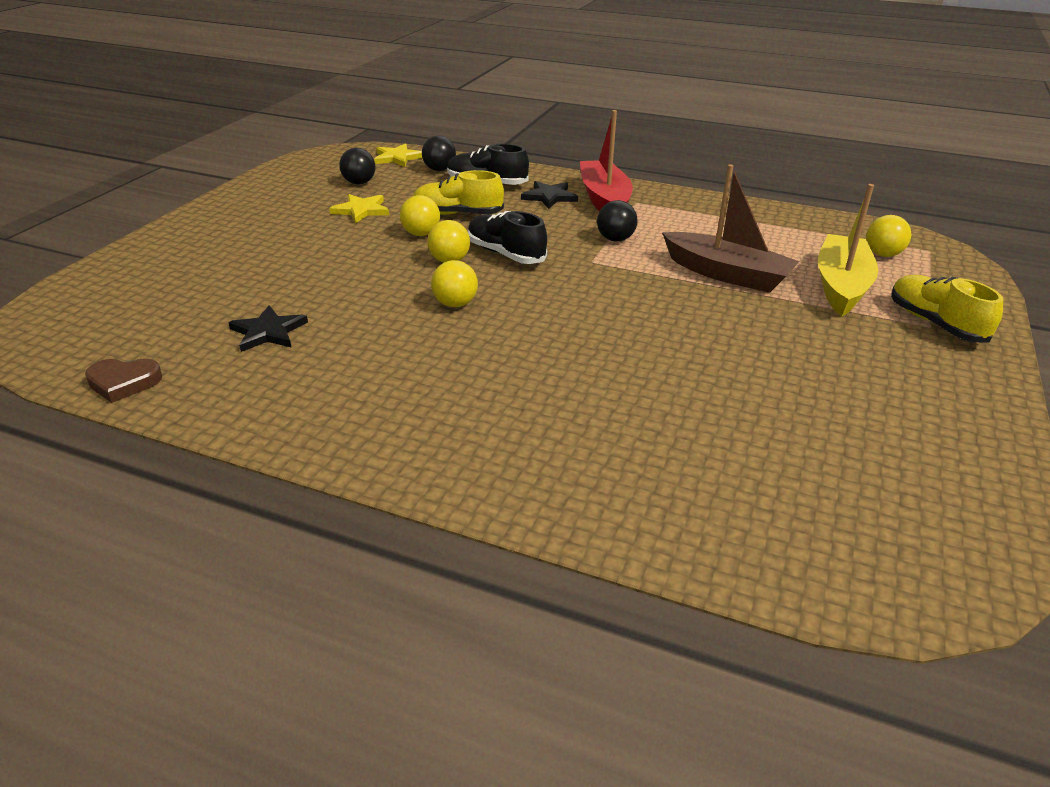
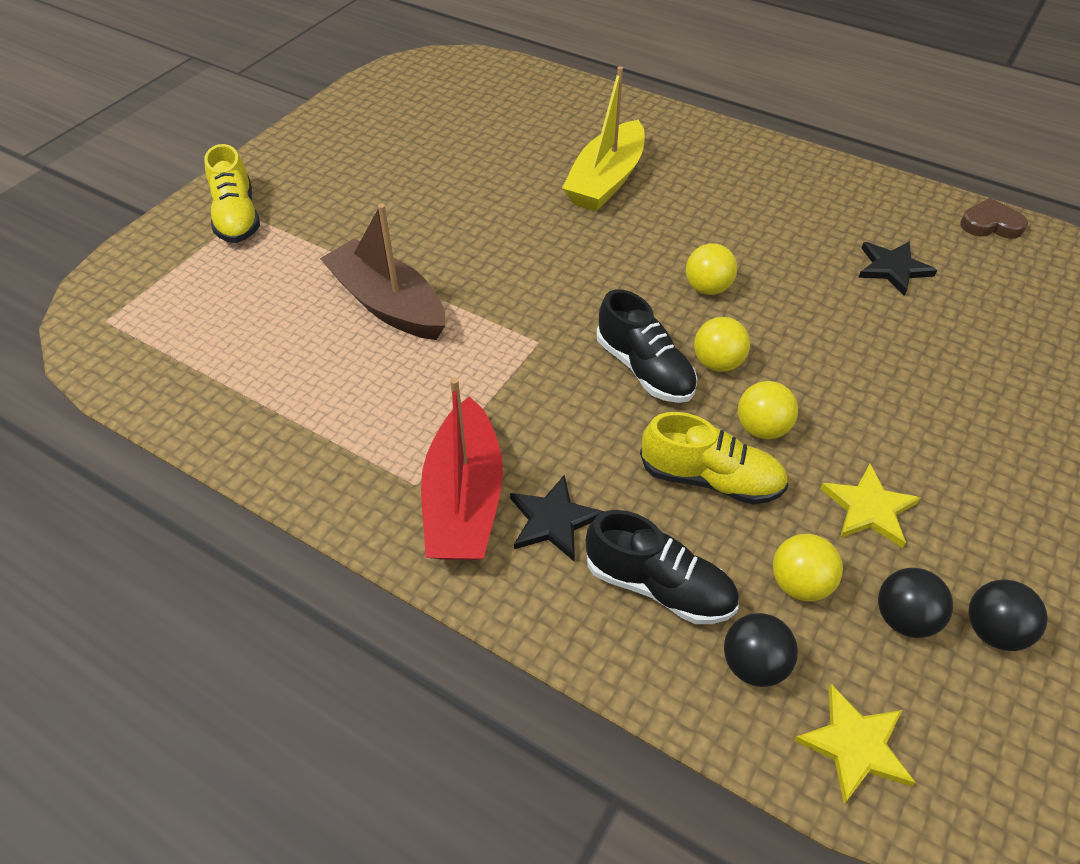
camera: 170 degrees left, 15 degrees up
(615, 239) = (490, 387): black ball -> black ball (993, 630)
(841, 286) = (276, 274): yellow boat -> yellow boat (606, 181)
(882, 254) = (171, 320): yellow ball -> yellow ball (799, 583)

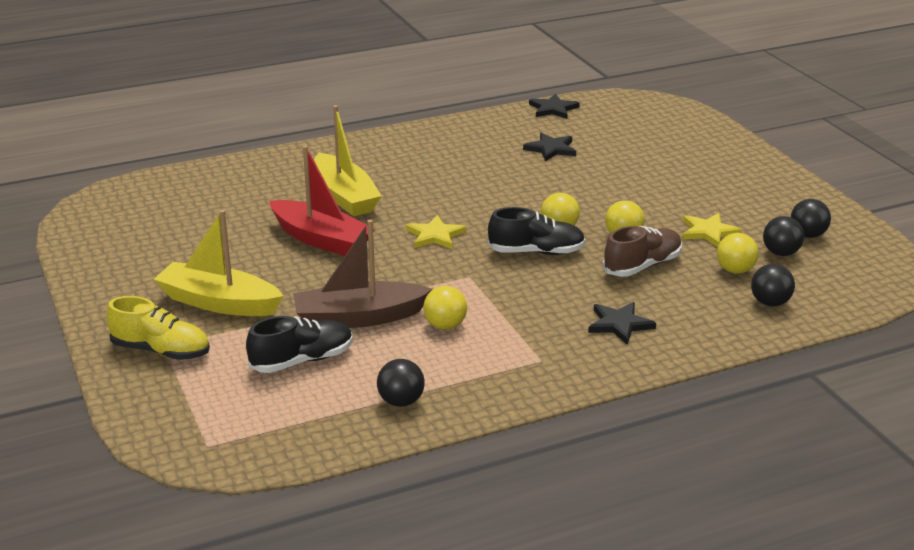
camera: 55 degrees left, 20 degrees down
(257, 410) = (401, 401): none -> black ball
(340, 207) = (219, 303): none -> yellow boat
(464, 500) = (572, 348): red boat -> red boat (321, 239)
(659, 586) = (697, 309): black shoe -> black shoe (302, 360)
(707, 288) = (494, 206): yellow ball -> yellow ball (445, 325)
(710, 479) = (642, 266): yellow shoe -> brown shoe
(855, 745) = (836, 296): yellow star -> yellow star (435, 235)
(990, 224) = (553, 109): brown heart -> black star

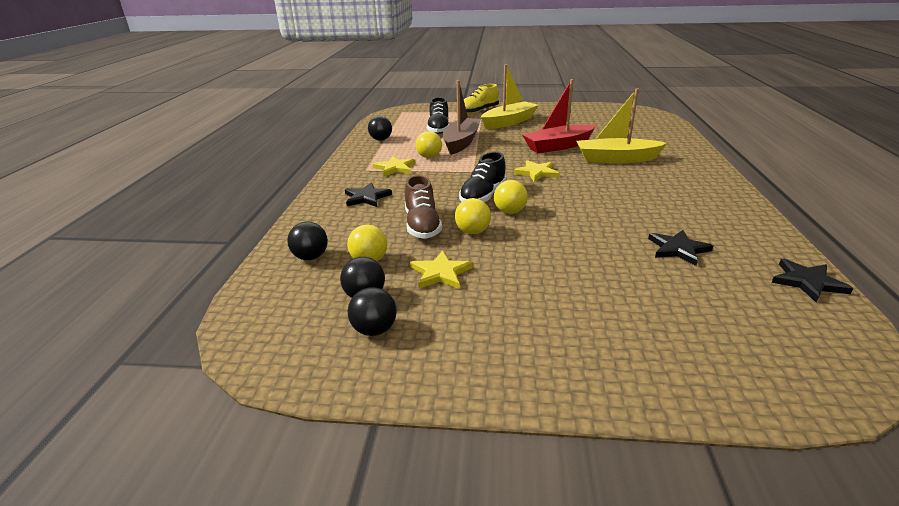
camera: 120 degrees right, 0 degrees up
(511, 339) = (395, 168): none -> yellow star

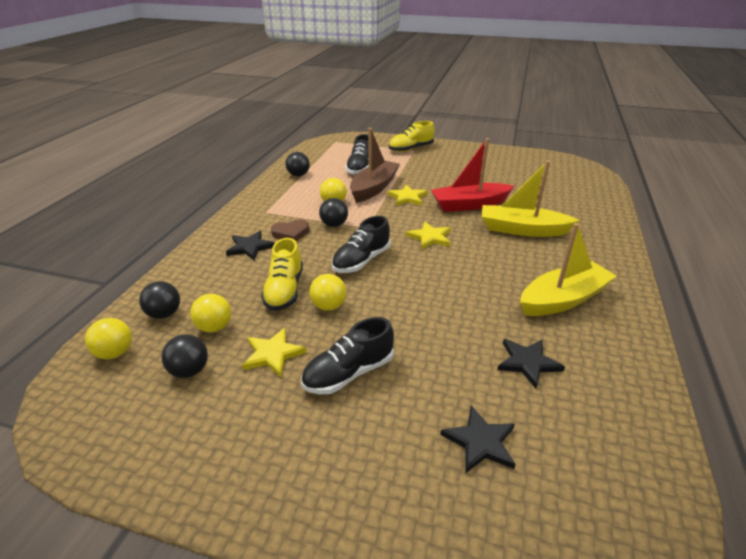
camera: 10 degrees right, 5 degrees up
(374, 330) = (178, 414): black ball -> black ball (334, 225)
(395, 168) = (294, 213): yellow star -> yellow star (407, 197)
(401, 183) = (291, 233): none -> brown heart
(422, 225) = (284, 290): brown shoe -> yellow shoe
(509, 122) = (435, 166): yellow boat -> yellow boat (563, 299)
(510, 211) = (378, 285): yellow ball -> yellow ball (115, 353)
(523, 277) = (349, 373): none -> black shoe
(807, 282) = (650, 433): black star -> black star (480, 442)

